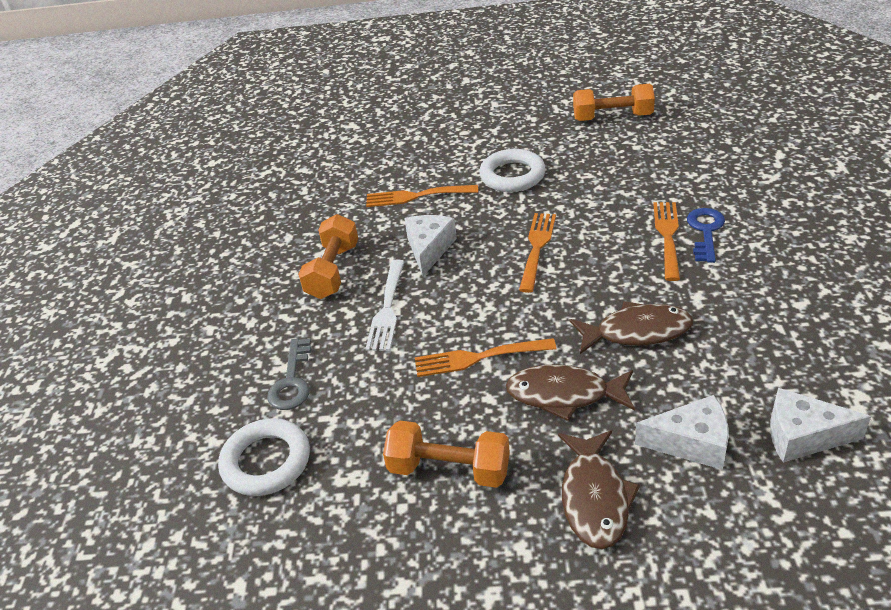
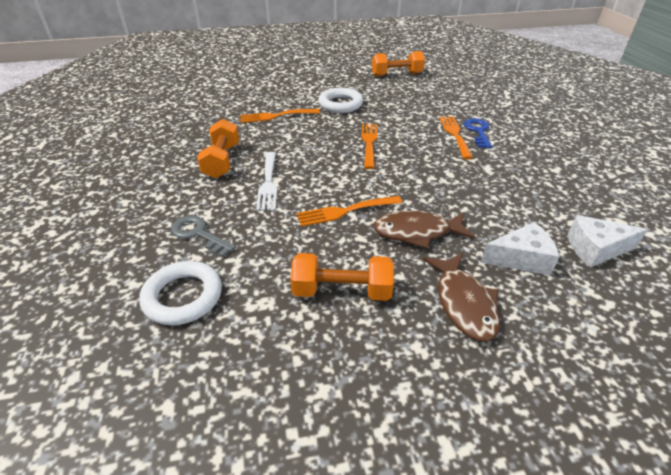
camera: 15 degrees left, 0 degrees up
(292, 381) = (199, 234): grey key -> grey key turned 135 degrees clockwise
(429, 249) = (292, 146): white cheese -> none
(637, 332) = (455, 190): brown fish -> none

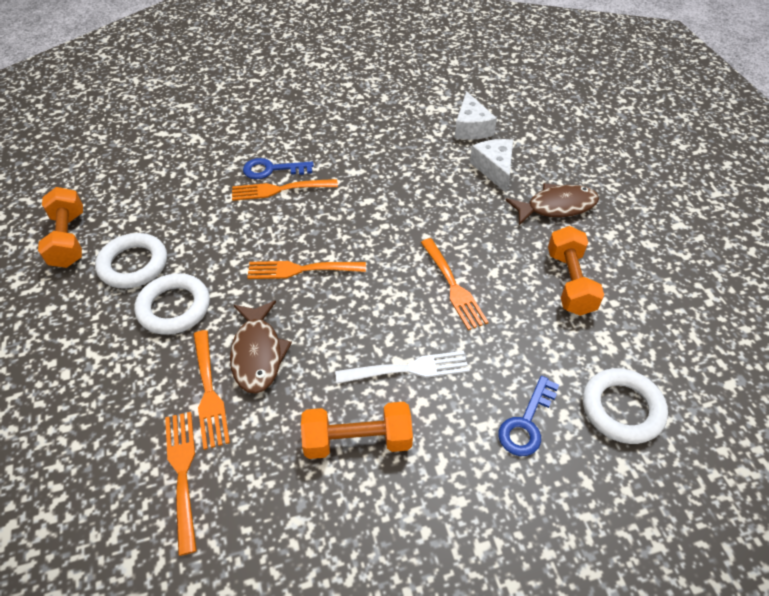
camera: 95 degrees left, 10 degrees up
(199, 234) = (527, 422): grey key -> blue key
(229, 112) = (183, 474): none -> orange fork
(376, 91) = (133, 264): none -> white ring
(417, 232) = (475, 230): brown fish -> brown fish (258, 353)

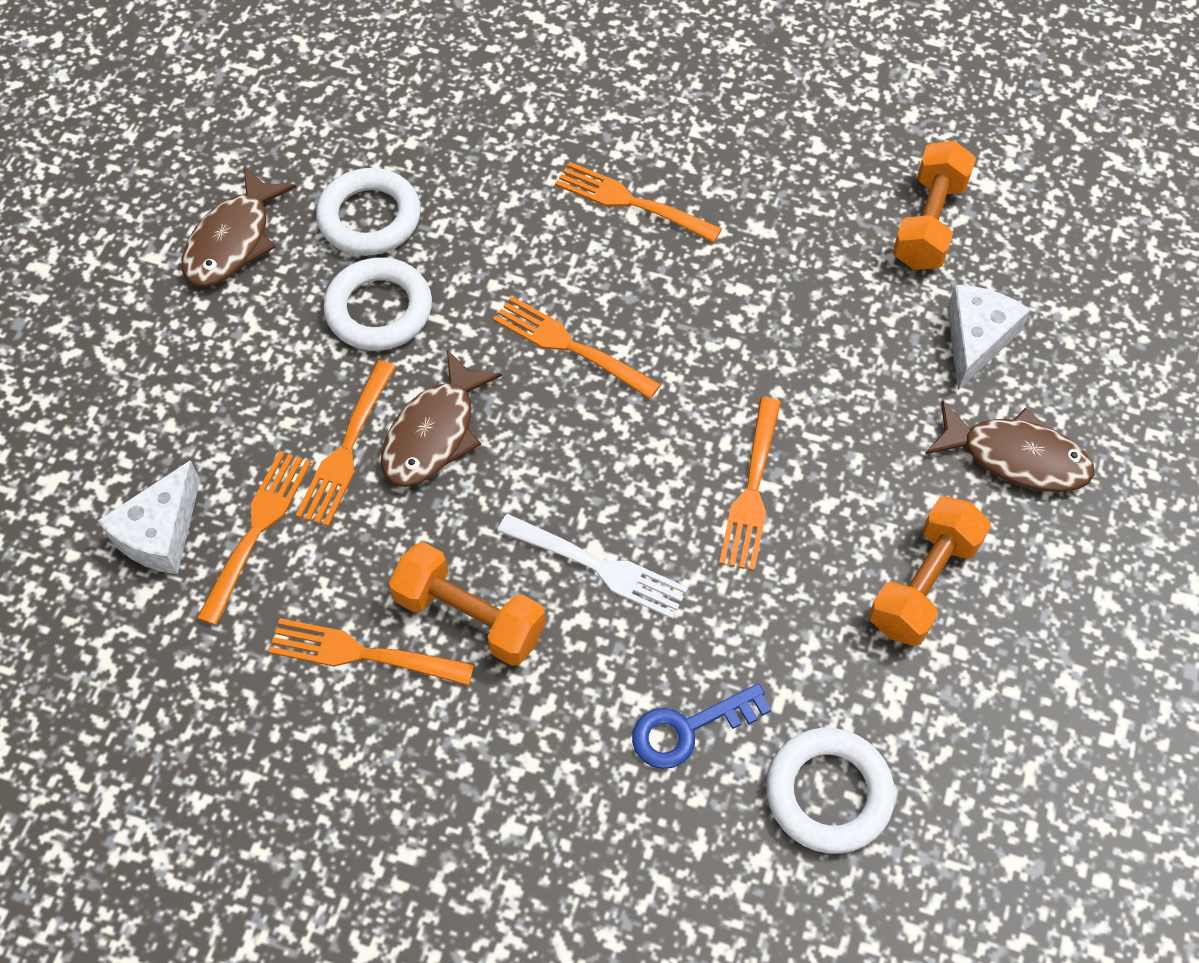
camera: 35 degrees right, 10 degrees up
(50, 318) = (233, 241): none -> brown fish
(69, 239) = (316, 135): orange dumbbell -> orange dumbbell (928, 223)
(272, 170) = (644, 162): blue key -> none
(309, 504) = (364, 654): none -> orange fork
(471, 128) = (1004, 246): white cheese -> white cheese (160, 533)

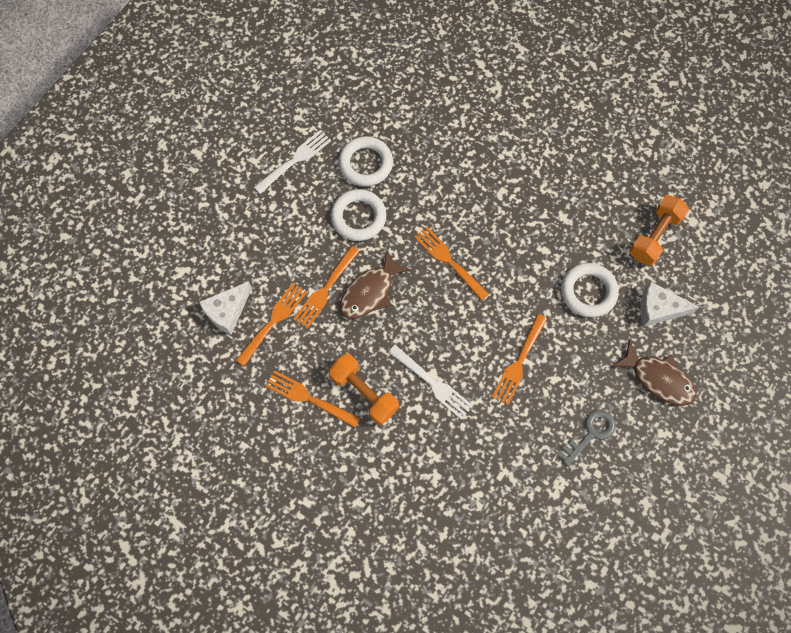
camera: 15 degrees right, 10 degrees up
(233, 241) = (295, 161): brown fish -> white fork
(632, 202) = (502, 187): orange fork -> none
(689, 728) = (454, 477): blue key -> none
(828, 793) = (511, 526): white ring -> white ring (588, 292)
(923, 584) = (590, 434): orange dumbbell -> grey key
(976, 340) = (658, 309): white cheese -> white cheese turned 120 degrees counterclockwise

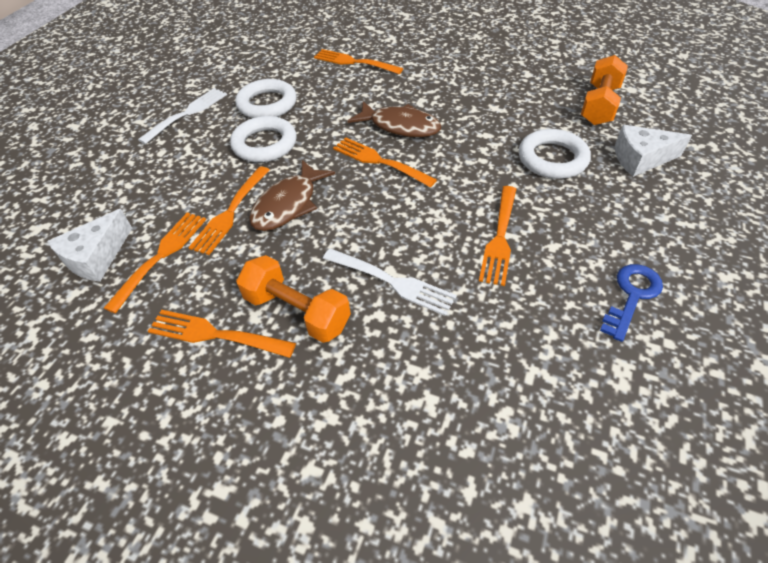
camera: 10 degrees left, 20 degrees down
(454, 120) = (355, 62): none -> orange fork
(590, 434) = (631, 296): grey key -> blue key
(658, 378) = (682, 220): brown fish -> brown fish (400, 126)

